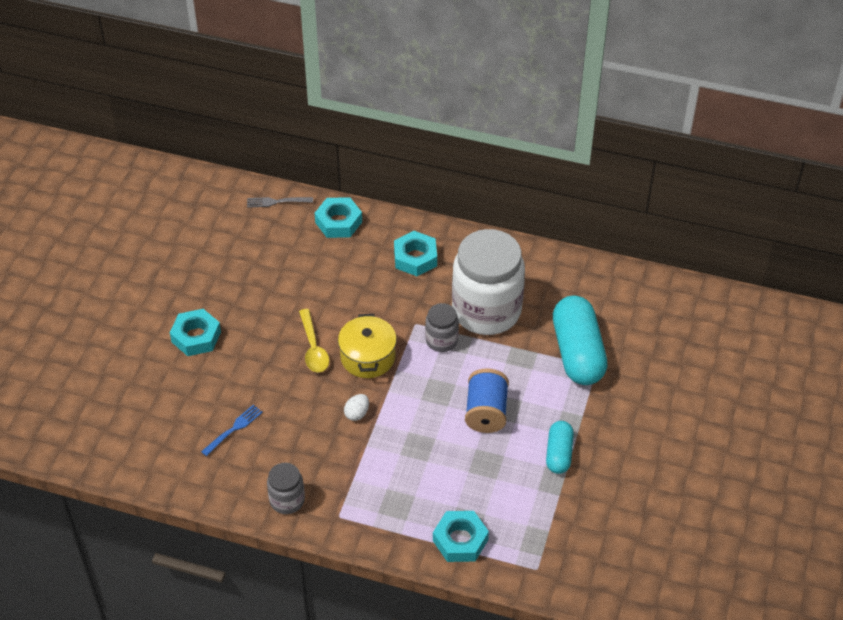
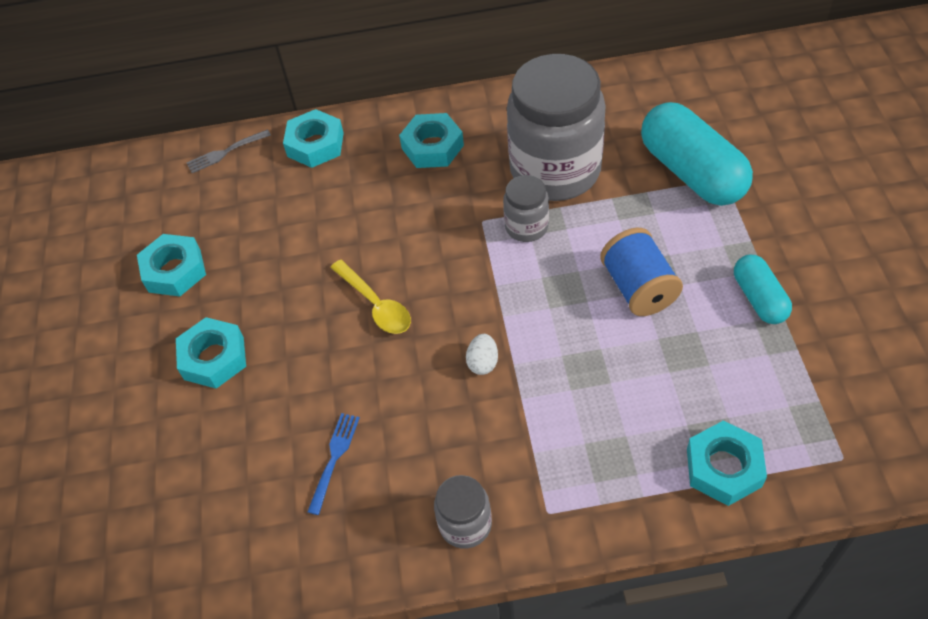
camera: 20 degrees left, 5 degrees up
(201, 270) = (174, 270): none -> turquoise nut
(368, 357) = (451, 286): yellow pot -> none
(486, 311) = (555, 170): white jar -> grey jar

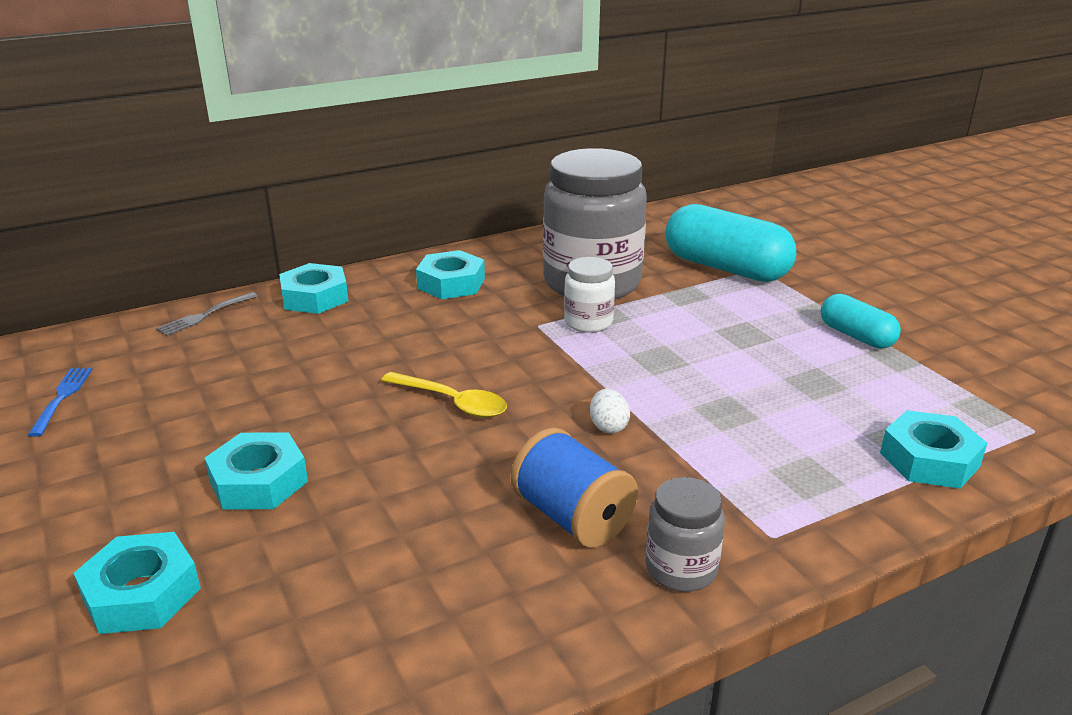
camera: 25 degrees left, 25 degrees down
(174, 270) = (172, 415): turquoise nut -> turquoise nut (141, 593)
(334, 459) = (473, 544): blue fork -> blue fork (62, 398)
(526, 226) = (588, 322): grey jar -> white jar
(638, 288) = (735, 347): blue spool -> blue spool (572, 517)

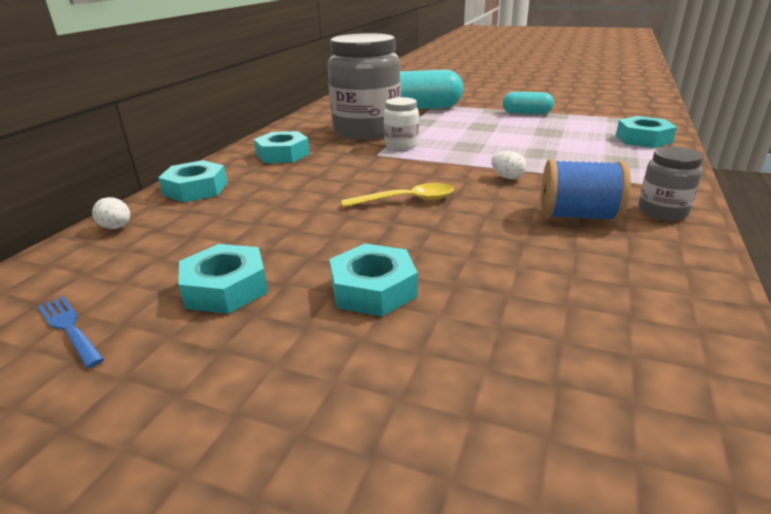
camera: 40 degrees left, 0 degrees up
(141, 593) = (436, 397): turquoise nut -> turquoise nut (225, 288)
(206, 315) = (116, 227): grey fork -> white egg

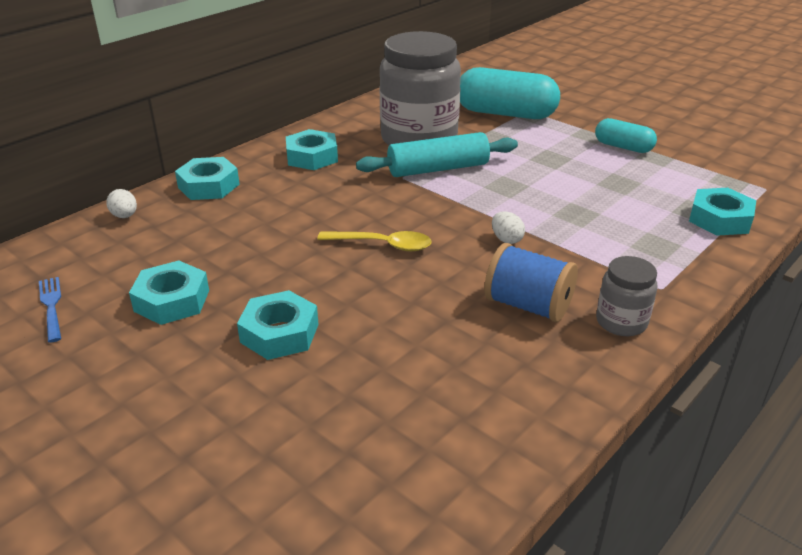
camera: 20 degrees right, 5 degrees up
(401, 145) = (438, 169): white jar -> turquoise rolling pin

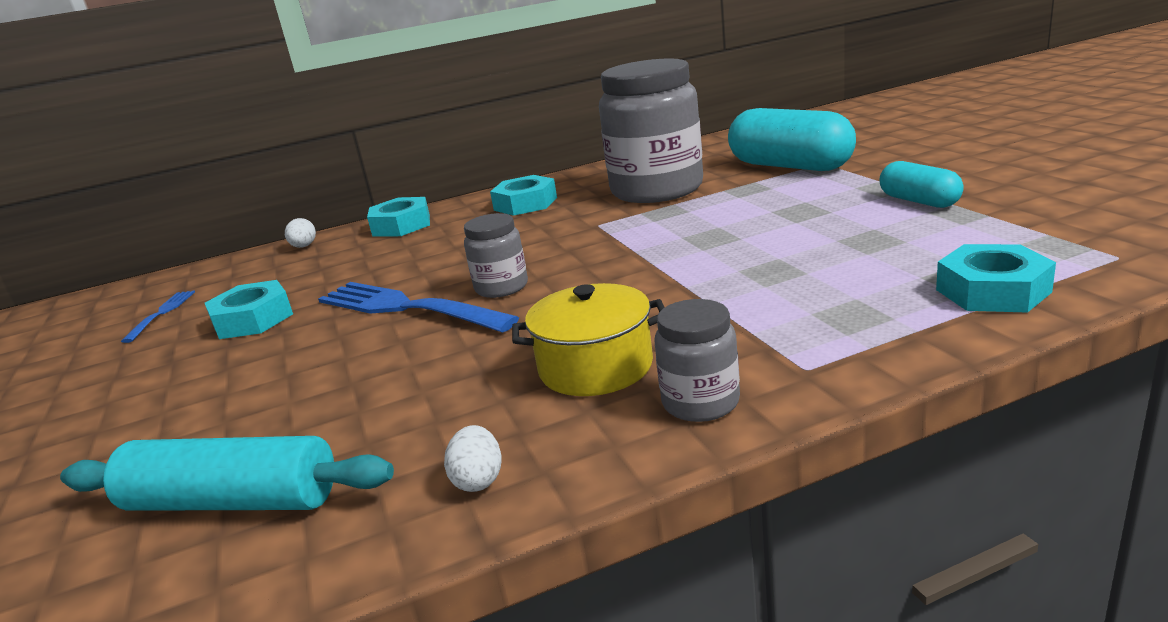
camera: 30 degrees right, 10 degrees down
(279, 333) = (304, 360): turquoise nut -> none
(319, 272) = (408, 308): none -> blue fork
(382, 245) = (501, 287): yellow spoon -> grey jar
(438, 169) = (647, 218): turquoise rolling pin -> turquoise rolling pin (232, 501)
(506, 239) = (649, 292): white egg -> white egg (478, 480)
(528, 306) = (596, 367): blue spool -> yellow pot

